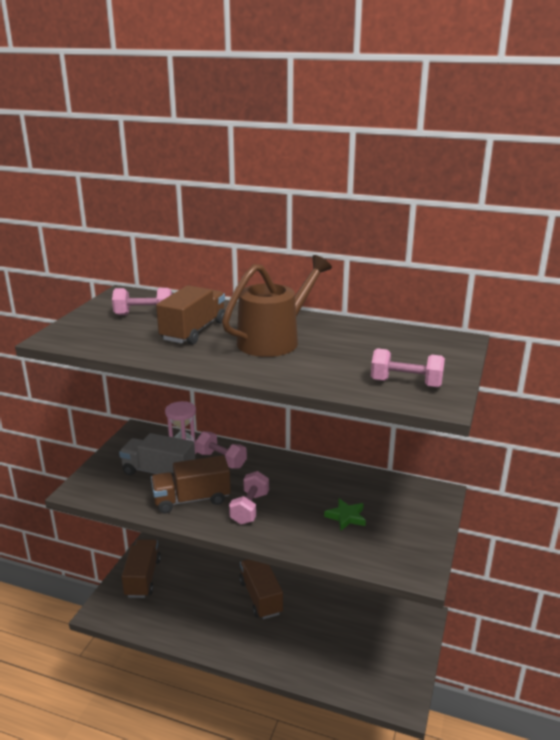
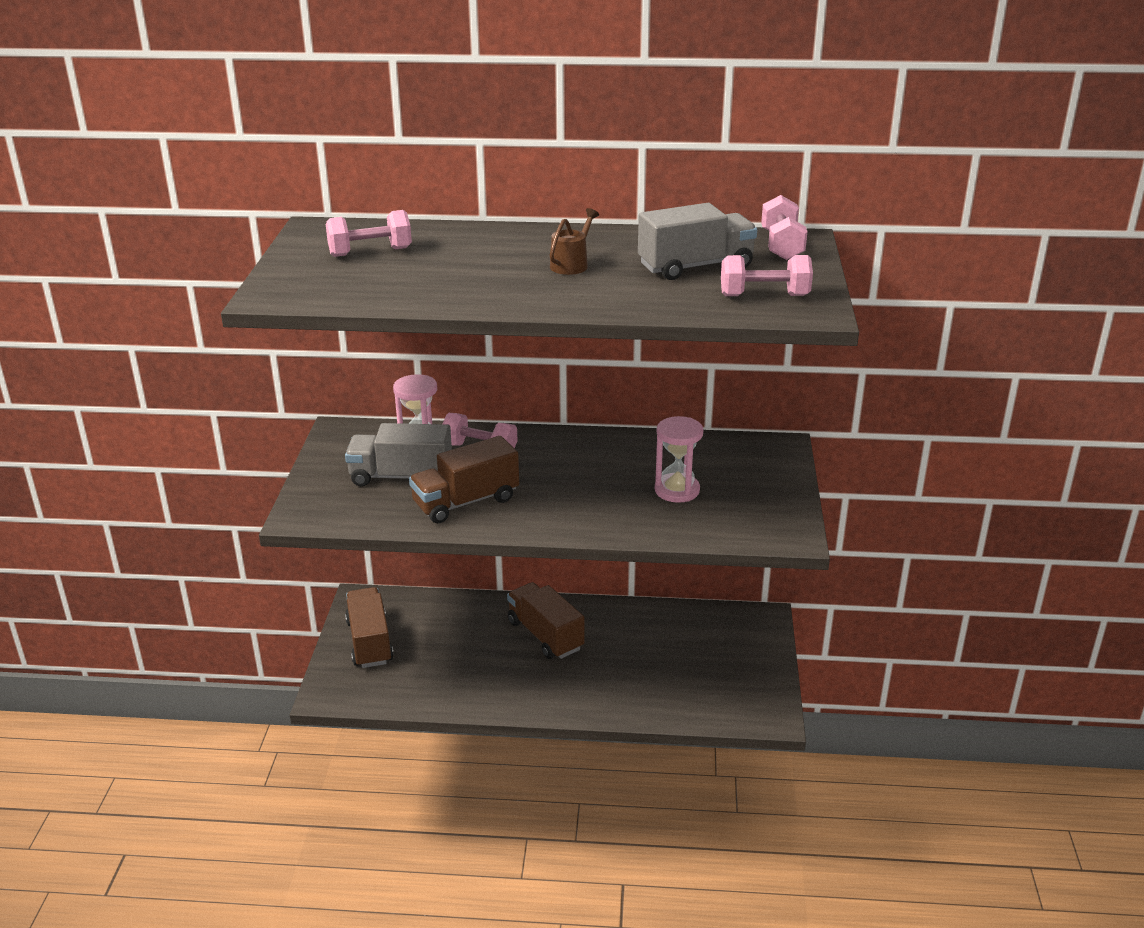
camera: 15 degrees left, 5 degrees up
(194, 331) = (457, 265): brown truck -> none
(250, 508) = (549, 500): pink dumbbell -> pink dumbbell (782, 246)
(275, 340) = (572, 264): brown watering can -> brown watering can, size x0.47
(346, 517) = (677, 490): green star -> pink hourglass
(365, 352) = (695, 266): none -> grey truck

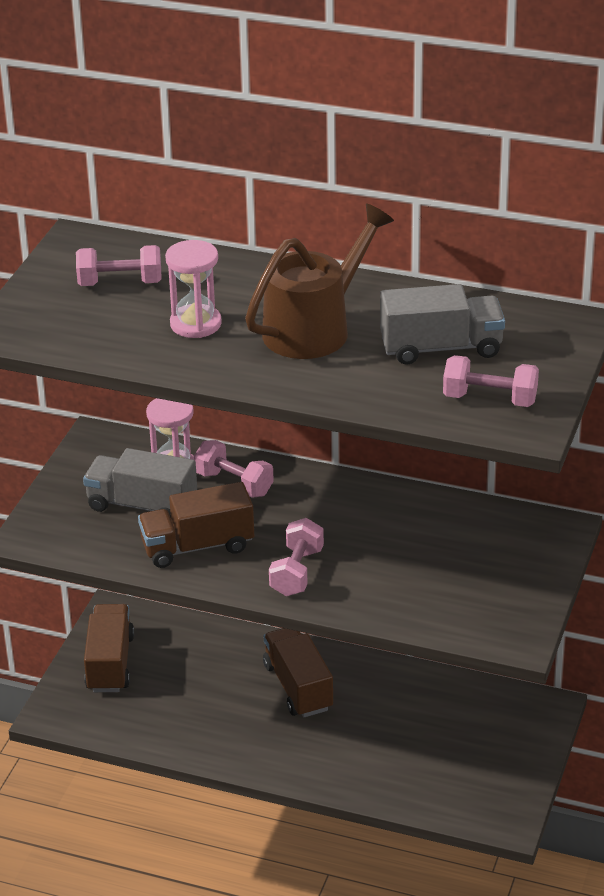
camera: 15 degrees right, 5 degrees up
(572, 264) = (315, 328): brown watering can -> brown watering can, size x2.14
(677, 490) = (422, 566): pink hourglass -> pink hourglass (195, 324)
(782, 246) = (548, 330): pink dumbbell -> pink dumbbell (297, 572)

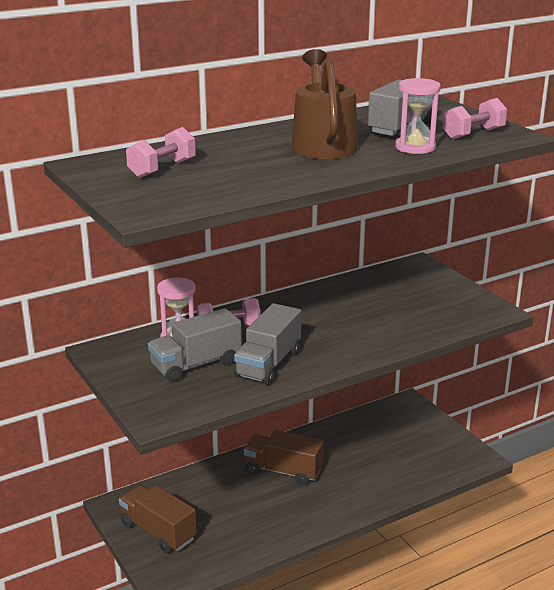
camera: 50 degrees left, 10 degrees down
(195, 324) = (255, 166): pink hourglass -> pink hourglass (415, 147)
(197, 546) = (268, 364): brown truck -> grey truck
(297, 572) = (344, 344): pink dumbbell -> none

